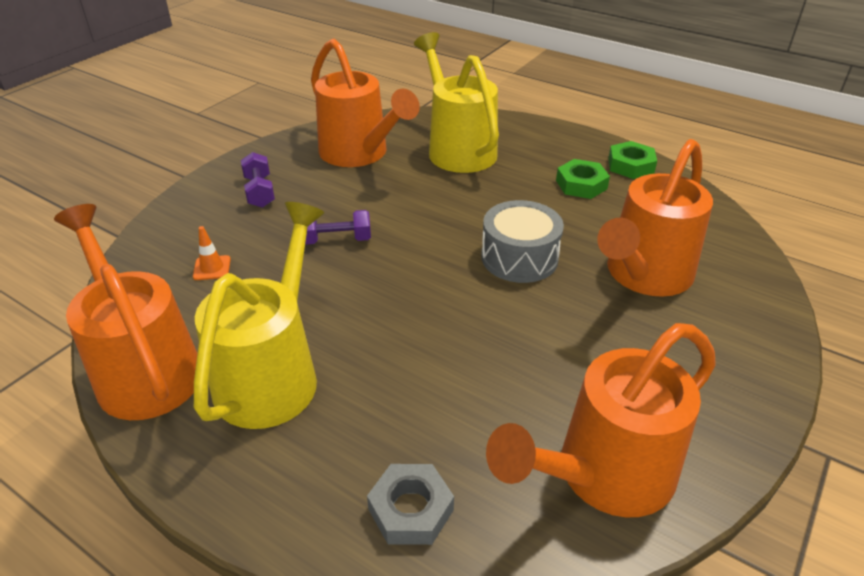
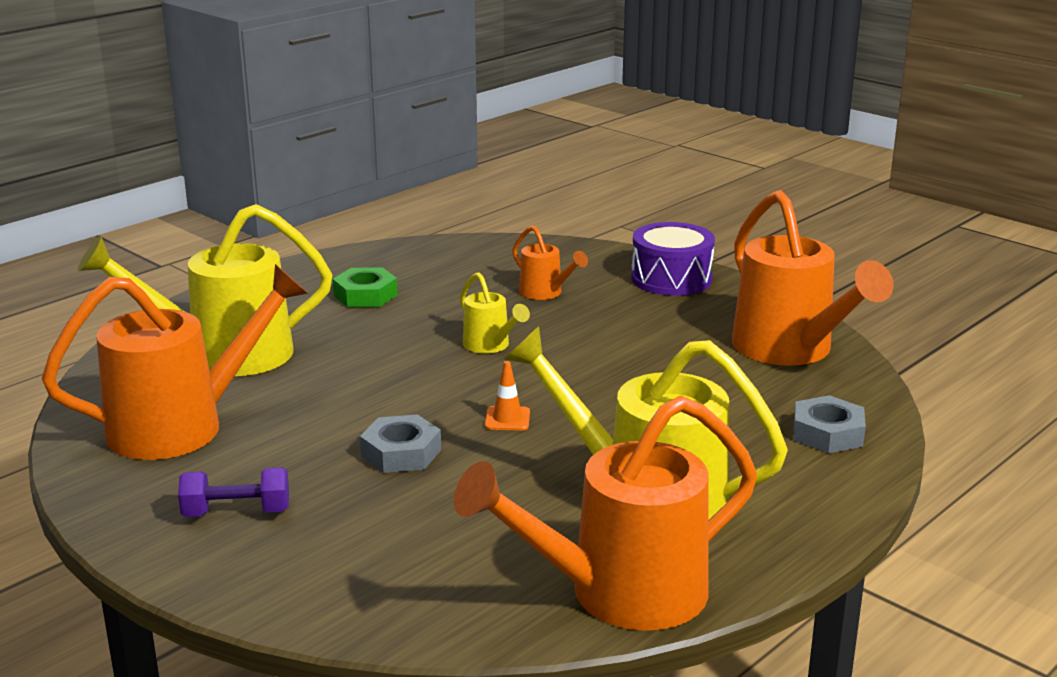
camera: 80 degrees left, 15 degrees down
(212, 268) = (422, 550): orange traffic cone -> orange traffic cone (507, 419)
(336, 240) = (401, 453): purple dumbbell -> grey nut
(519, 257) = (490, 346): grey drum -> yellow watering can
(630, 166) = (343, 265): green nut -> none
(643, 276) = (545, 293): orange watering can -> orange watering can, size x0.47
(738, 361) = (671, 279): none -> purple drum

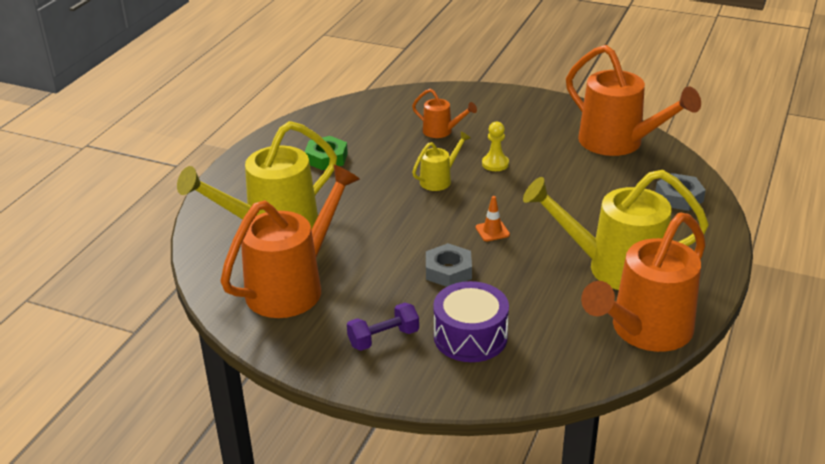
camera: 20 degrees left, 10 degrees up
(490, 346) = (439, 180): yellow watering can -> yellow watering can turned 75 degrees counterclockwise
(585, 342) = (495, 164): none -> yellow pawn
(671, 279) = (511, 104): purple drum -> purple drum (470, 336)

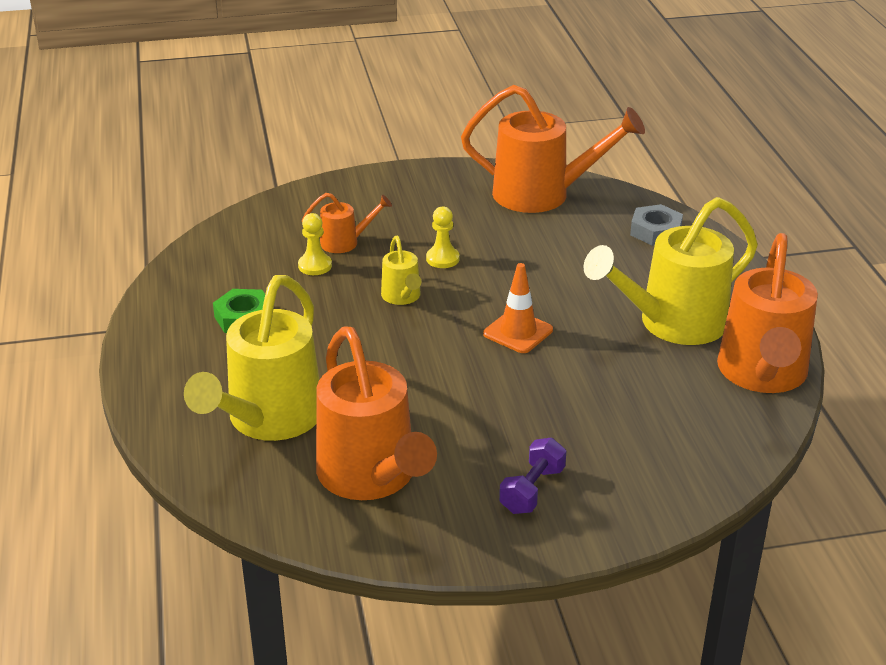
camera: 35 degrees left, 0 degrees up
(293, 286) = (371, 477): orange watering can -> orange watering can turned 150 degrees clockwise
(405, 140) = (315, 266): none -> yellow pawn
(439, 180) = (402, 297): yellow watering can -> yellow watering can turned 150 degrees clockwise
(448, 271) = (519, 391): grey nut -> none
(470, 336) = (615, 450): purple drum -> none
(492, 231) = (518, 332): orange traffic cone -> orange traffic cone, size x1.58

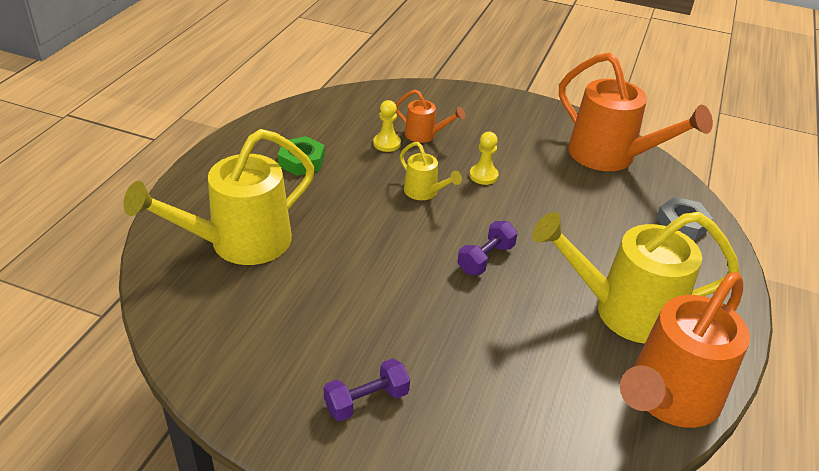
camera: 30 degrees right, 5 degrees up
(371, 477) = (260, 324): orange watering can -> none
(402, 297) = (424, 192): yellow watering can -> yellow watering can turned 60 degrees counterclockwise
(518, 332) = (485, 259): orange traffic cone -> purple dumbbell

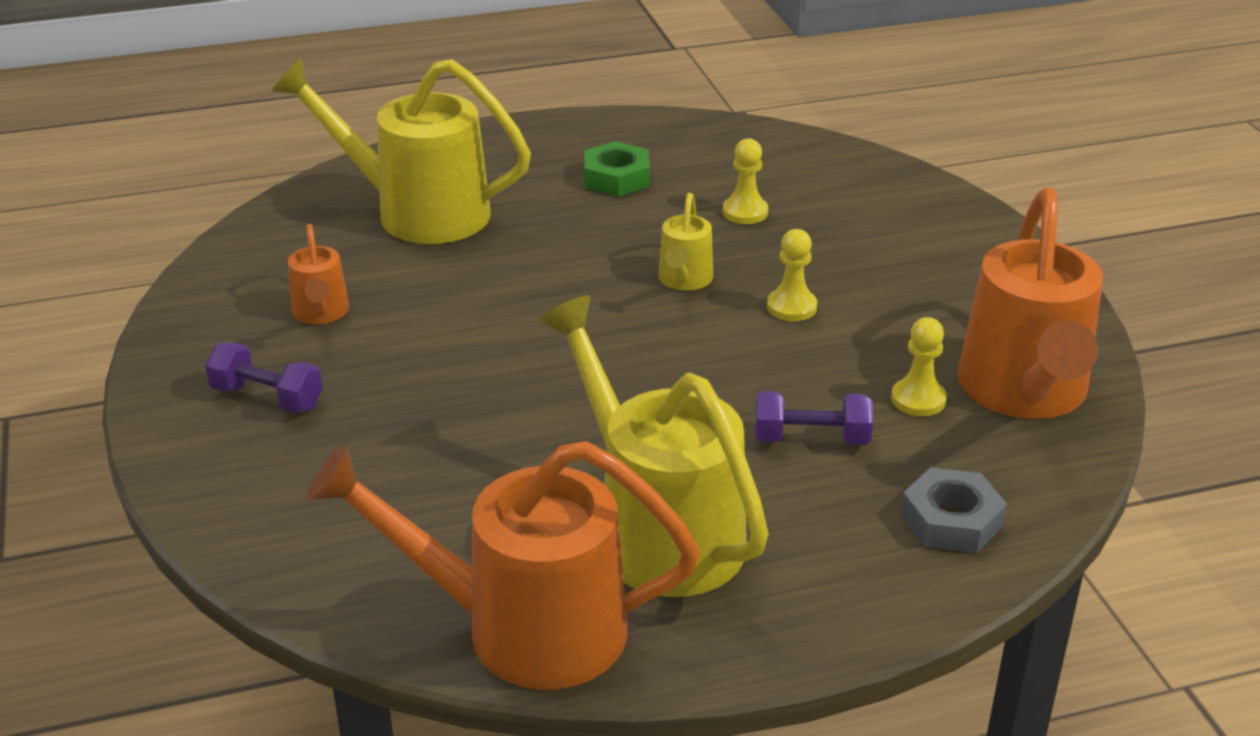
camera: 55 degrees right, 5 degrees down
(425, 135) = (810, 229): orange watering can -> orange watering can (320, 314)
(485, 259) = (614, 378): purple dumbbell -> purple dumbbell (811, 439)
(590, 184) = (918, 399): none -> yellow pawn

